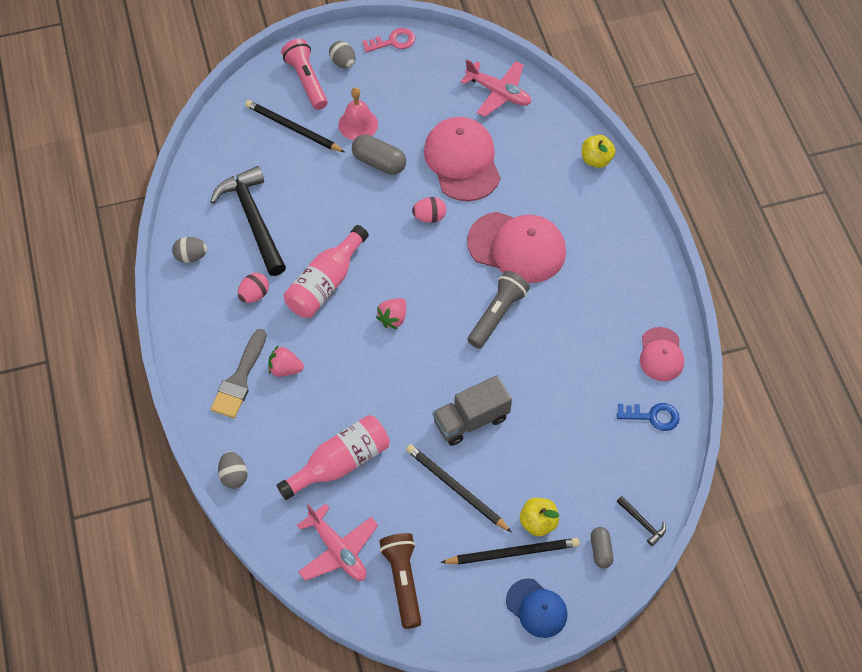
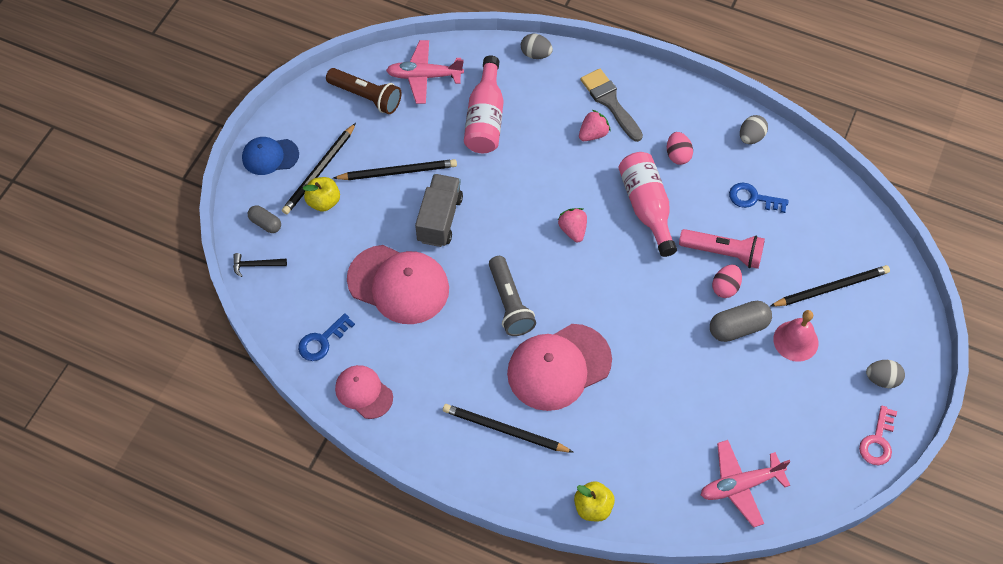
camera: 130 degrees right, 0 degrees up
(253, 220) = (753, 198): black hammer -> blue key
(306, 81) = (881, 335): pink flashlight -> pink flashlight (723, 253)
(429, 217) = (647, 324): pink egg -> pink egg (725, 287)
(462, 161) = (685, 394): pink cap -> pink cap (398, 284)
(596, 246) = (504, 430): none -> black pencil

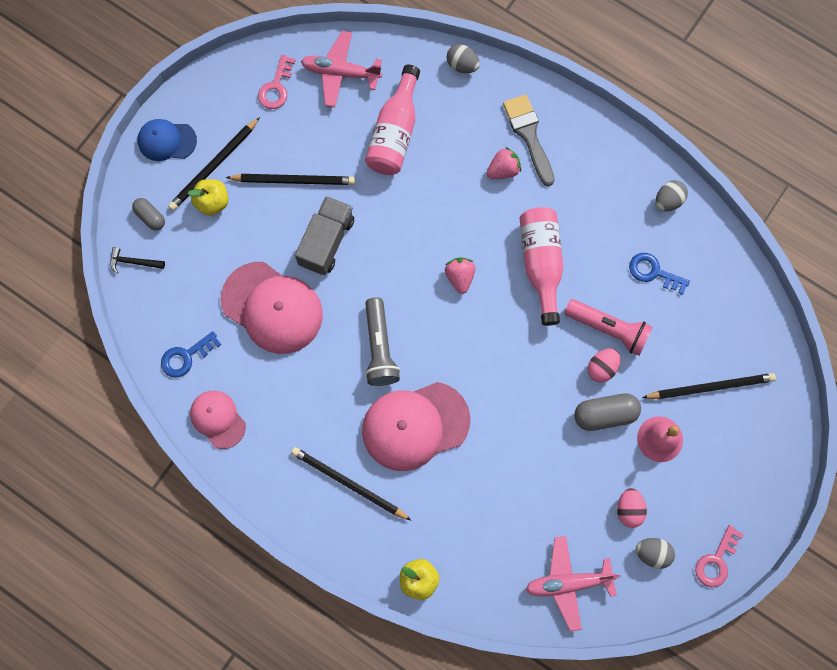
camera: 10 degrees right, 15 degrees up
(366, 97) = (276, 87): brown flashlight -> pink key
(677, 155) = (586, 209): pink egg -> pink egg (629, 509)
(882, 379) = (737, 496): grey egg -> grey egg (652, 553)

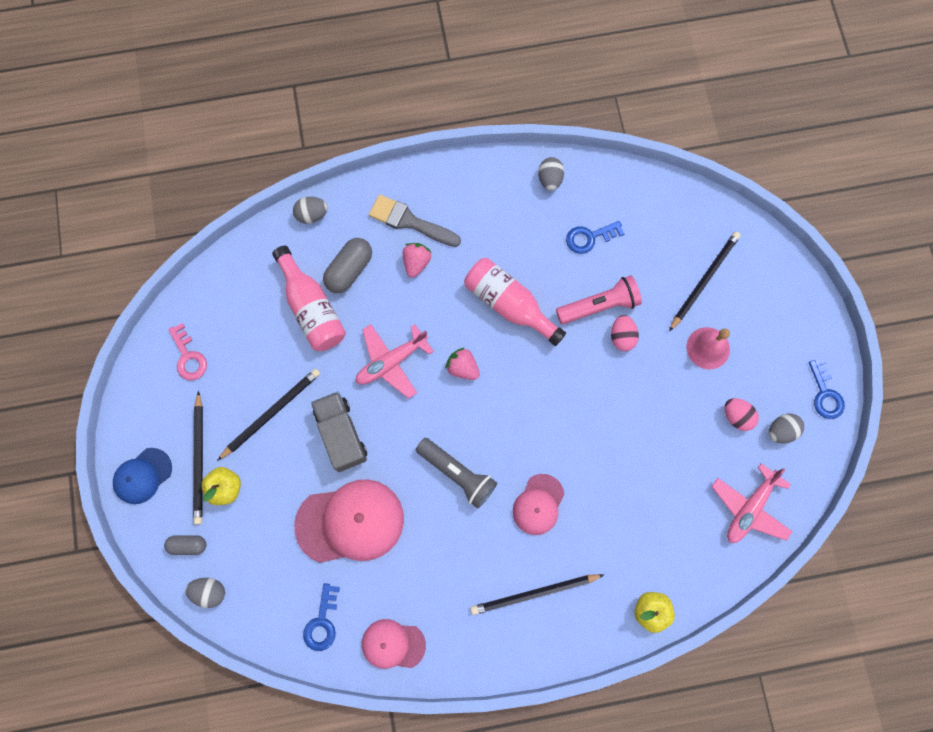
camera: 45 degrees left, 0 degrees up
(134, 262) = (210, 591): black hammer -> grey egg
(340, 73) = (227, 301): pink plane -> pink plane (391, 362)
(415, 426) = (538, 504): pink cap -> pink cap, size x0.57
(605, 414) = (656, 367): grey capsule -> grey capsule (349, 270)
(716, 561) = (825, 394): pink key -> blue key

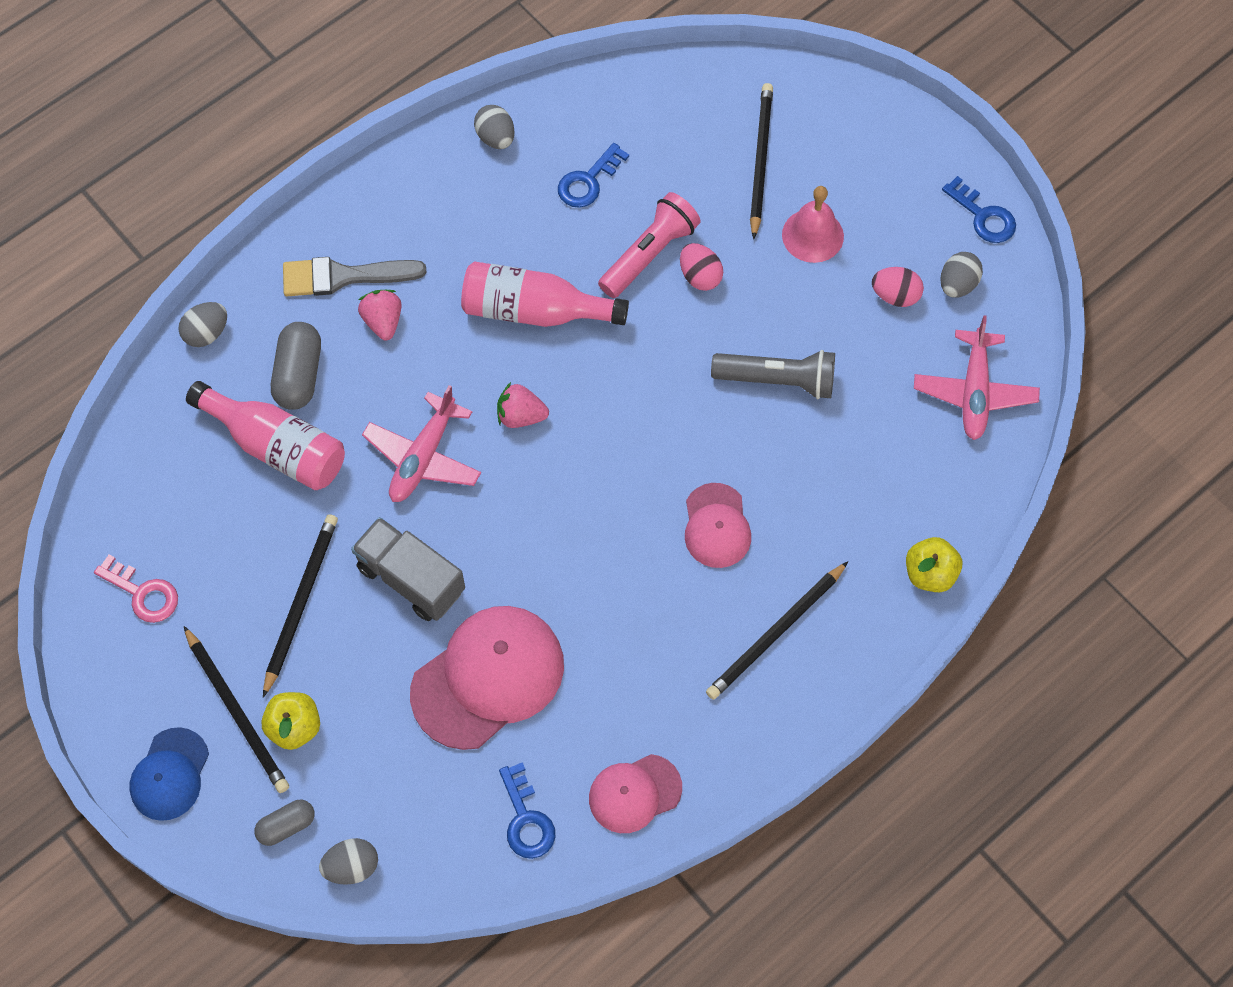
camera: 30 degrees left, 10 degrees down
(457, 474) = (592, 545): grey flashlight -> grey flashlight (778, 380)

